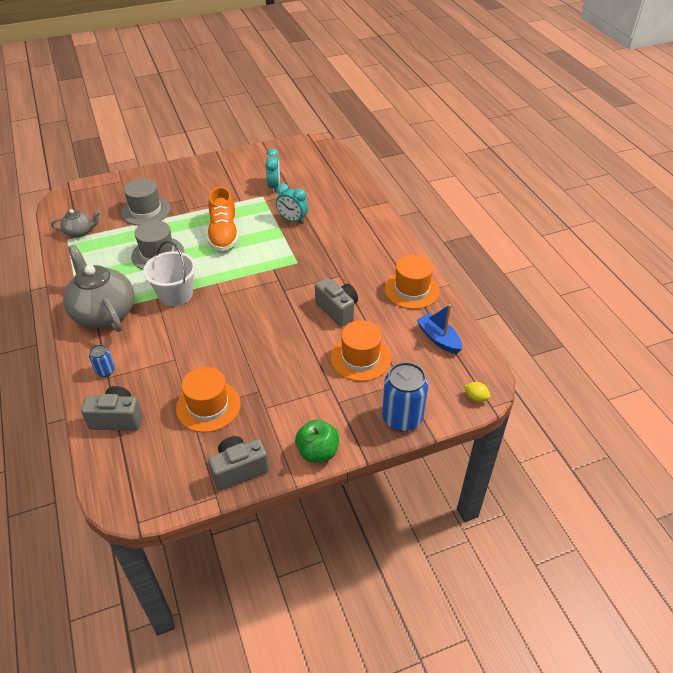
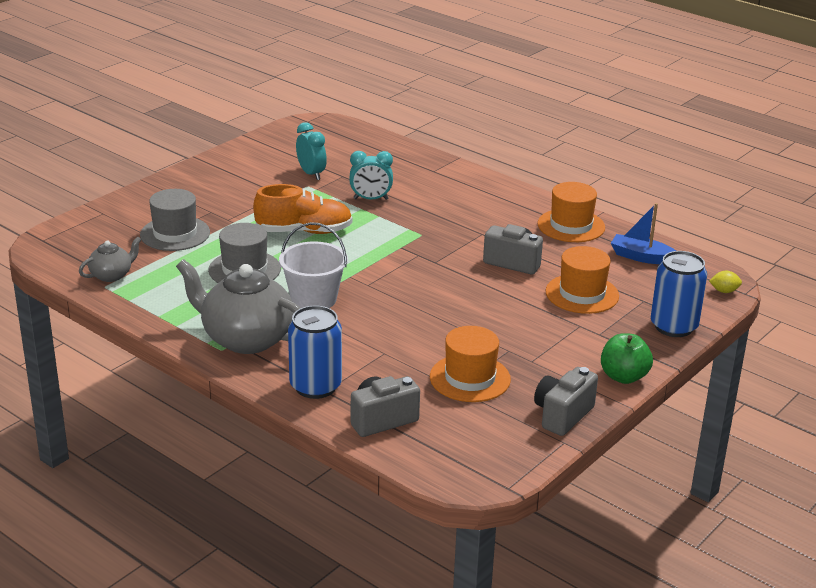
camera: 30 degrees left, 15 degrees down
(105, 371) = (315, 386): blue can -> blue can, size x2.01
(224, 234) = (304, 231): orange shoe -> orange shoe turned 60 degrees counterclockwise

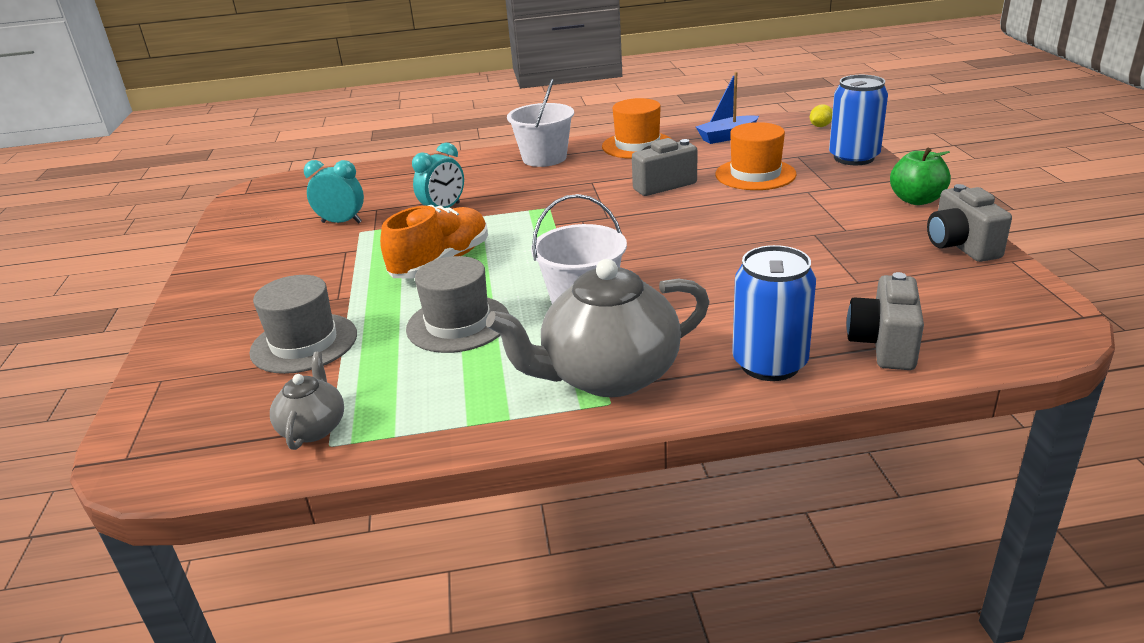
camera: 45 degrees left, 0 degrees up
(470, 378) = (847, 268): orange hat -> none
(497, 198) = (544, 158): none -> white bucket

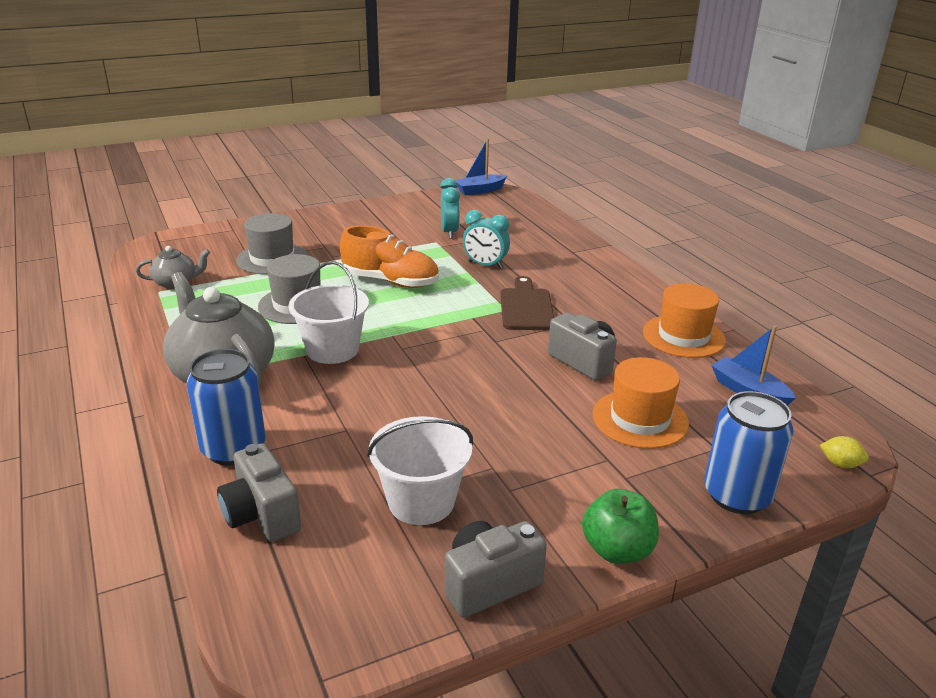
camera: 70 degrees right, 0 degrees up
(242, 198) = (480, 190): none -> blue boat
(544, 158) = (619, 291): white bucket -> white bucket (421, 501)
(549, 198) = (526, 307): none -> brown cutting board
(884, 345) = (261, 515): grey camera -> grey camera turned 120 degrees counterclockwise

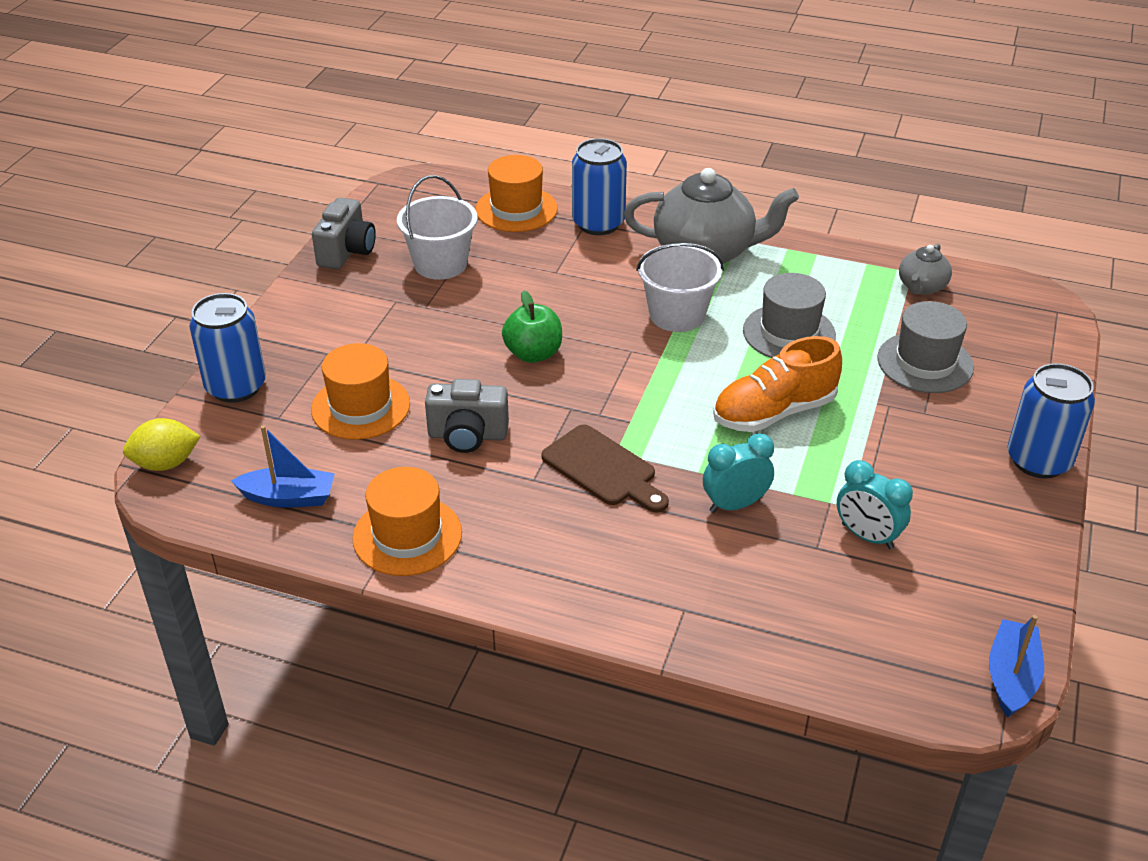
camera: 135 degrees right, 10 degrees up
(261, 515) = (516, 209): grey camera -> orange hat
(325, 215) = (1038, 460): none -> blue can
(617, 550) = (290, 306): green apple -> green apple (533, 354)
(840, 464) = (166, 463): yellow lemon -> yellow lemon, size x1.63

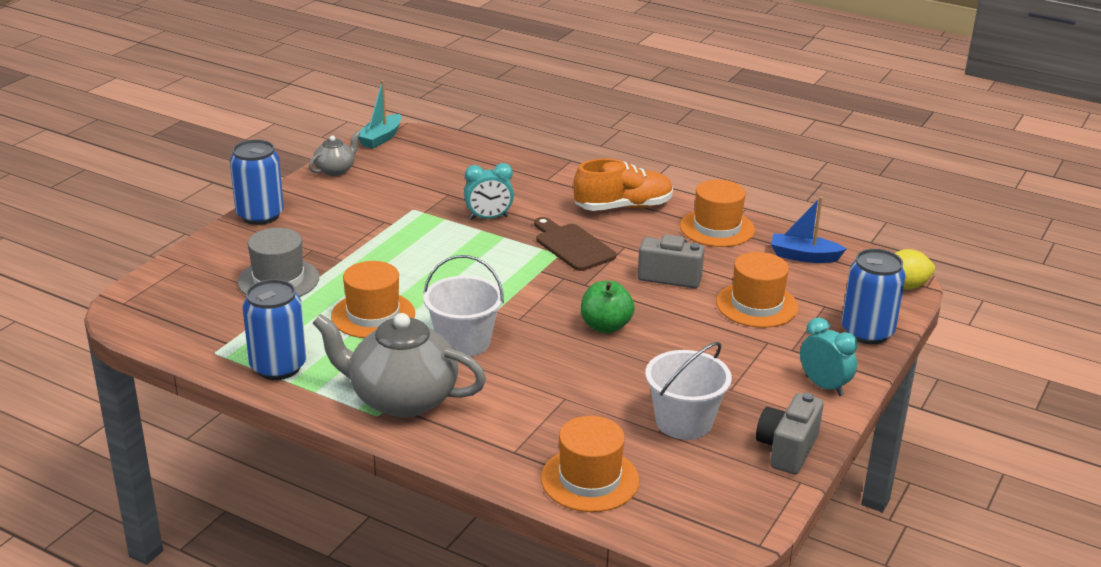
camera: 170 degrees left, 10 degrees down
(598, 223) = (501, 448): blue can -> blue can (278, 367)
(774, 412) = (426, 263): orange shoe -> orange shoe (623, 207)
(789, 333) = (373, 315): grey hat -> orange hat
(867, 536) = (412, 195): turquoise clock -> turquoise clock (824, 386)
(921, 287) = (219, 338): grey teapot -> grey teapot (335, 170)
(1011, 677) = (380, 138): blue boat -> turquoise boat

